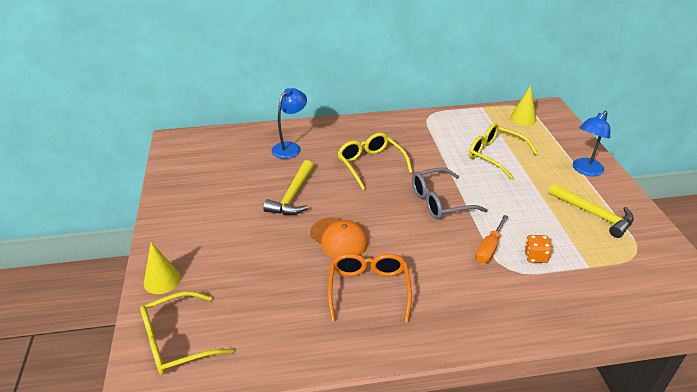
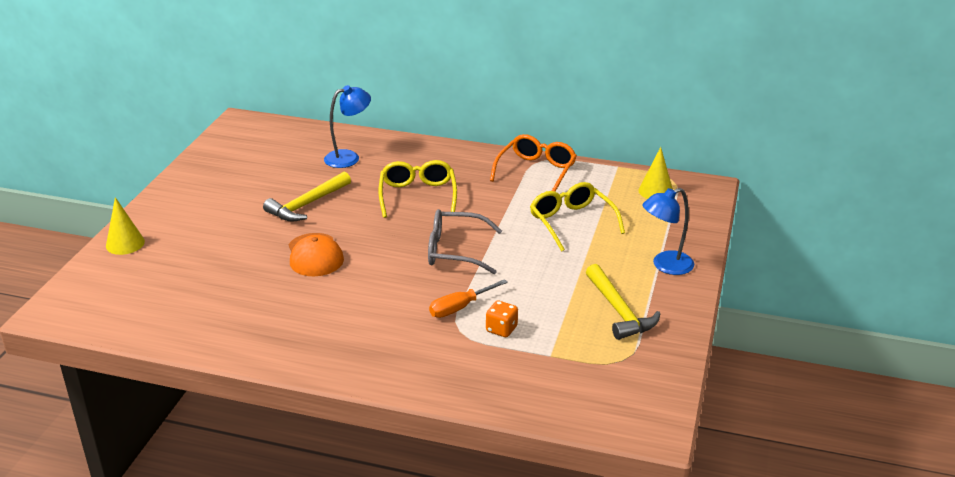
camera: 25 degrees right, 5 degrees down
(177, 341) = (99, 294): yellow glasses -> none
(368, 290) = (299, 306): orange glasses -> orange glasses (536, 171)

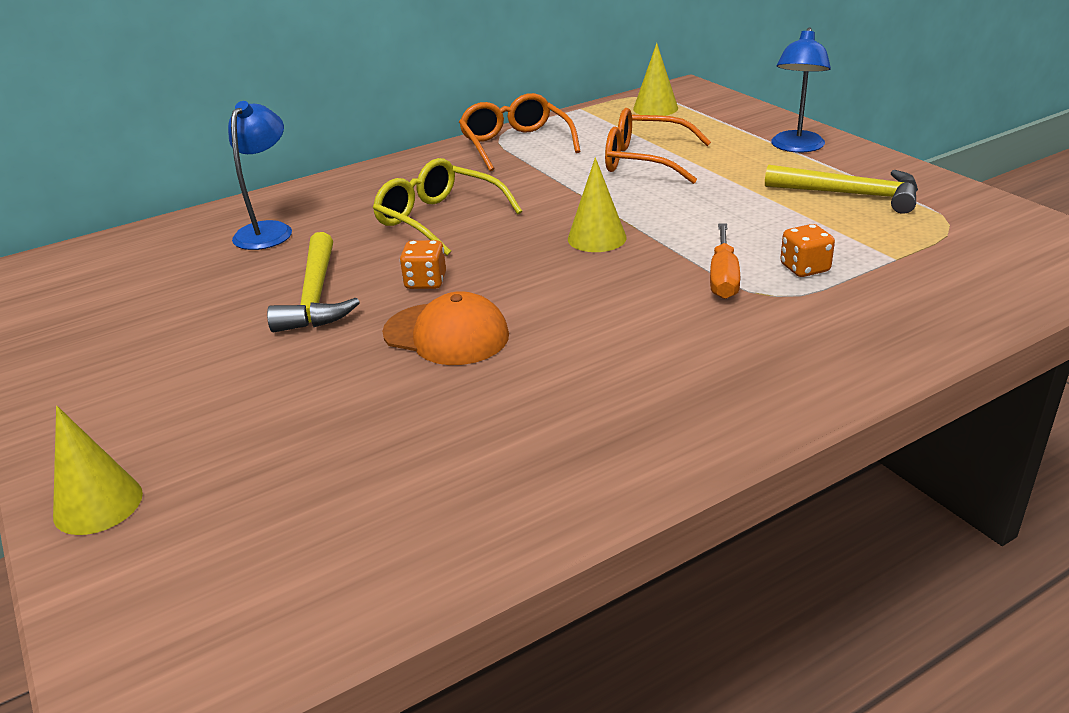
camera: 45 degrees left, 0 degrees up
(353, 225) = (425, 282): none -> orange dice
(455, 251) = (597, 238): grey glasses -> yellow cone
(572, 222) = (646, 161): yellow glasses -> orange glasses

